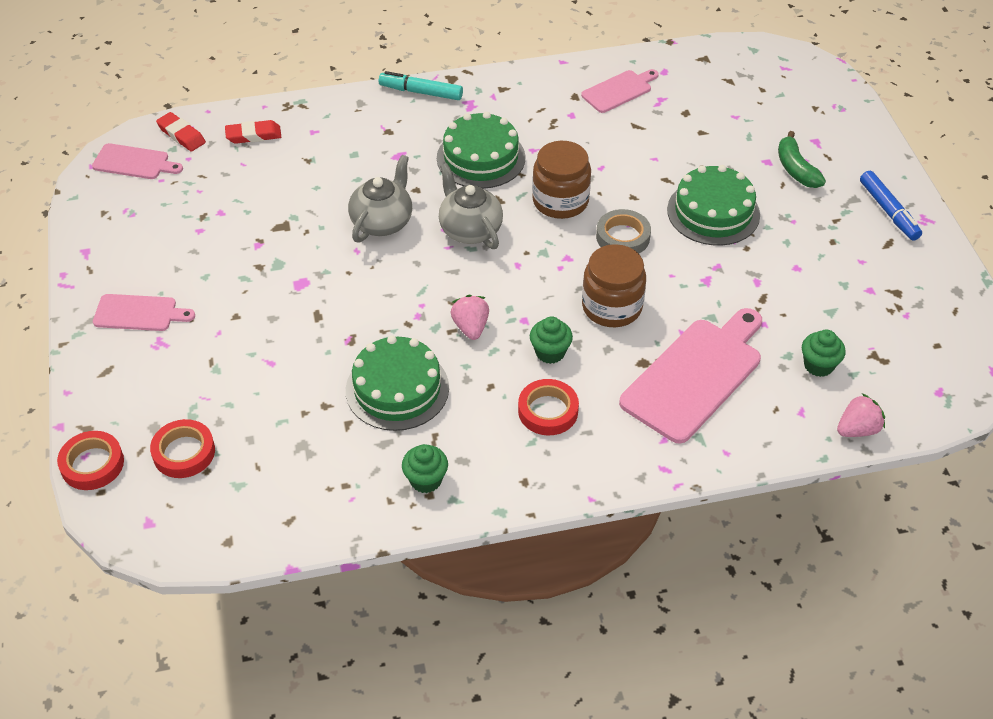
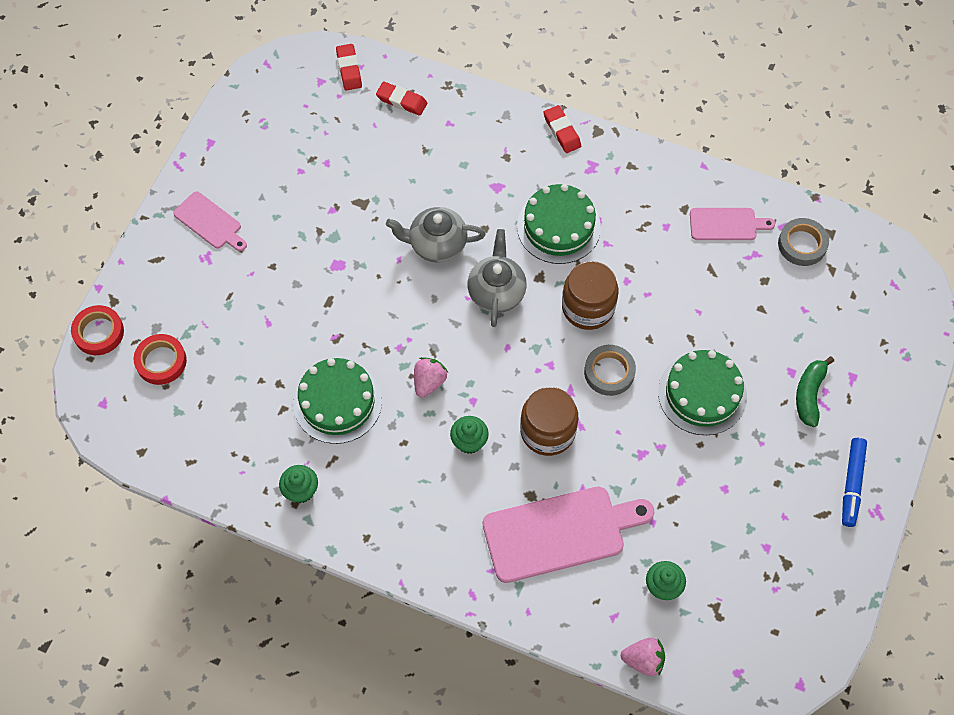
camera: 35 degrees right, 15 degrees up
(134, 162) = (297, 77): pink cutting board -> none
(382, 222) = (437, 244): grey teapot -> grey teapot turned 150 degrees counterclockwise
(421, 92) = (562, 131): turquoise marker -> red eraser
(548, 411) = (428, 491): red tape -> none
(691, 76) = (802, 244): none -> grey tape

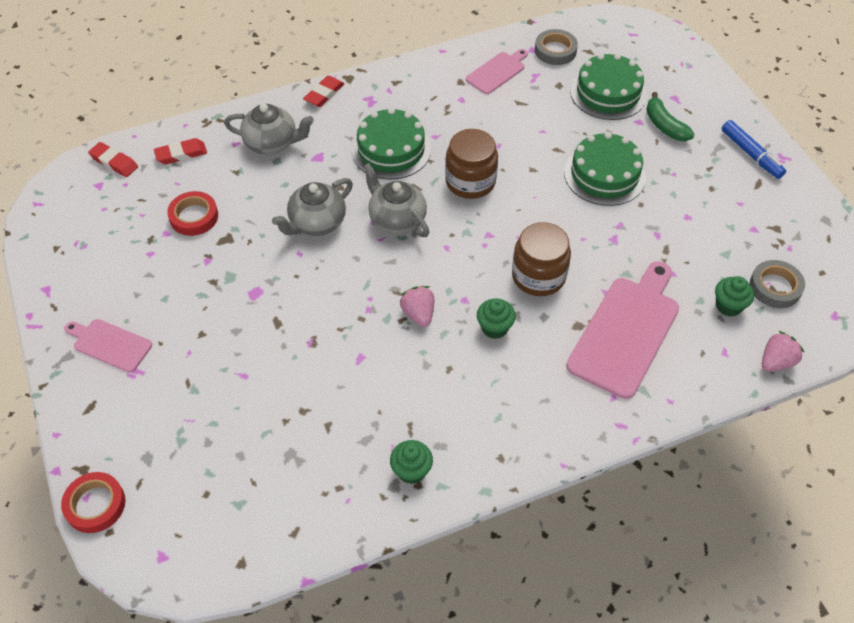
camera: 45 degrees left, 10 degrees down
(161, 361) = (181, 479): red tape -> red tape (194, 217)
(210, 222) = (110, 344): pink cutting board -> pink cutting board turned 150 degrees counterclockwise
(337, 402) = (365, 384): green cake -> green cake (608, 93)
(476, 145) = (272, 143): none -> grey teapot
(562, 131) = (324, 94): red eraser -> red eraser turned 75 degrees counterclockwise
(609, 372) = (532, 208): grey tape -> grey tape (775, 287)

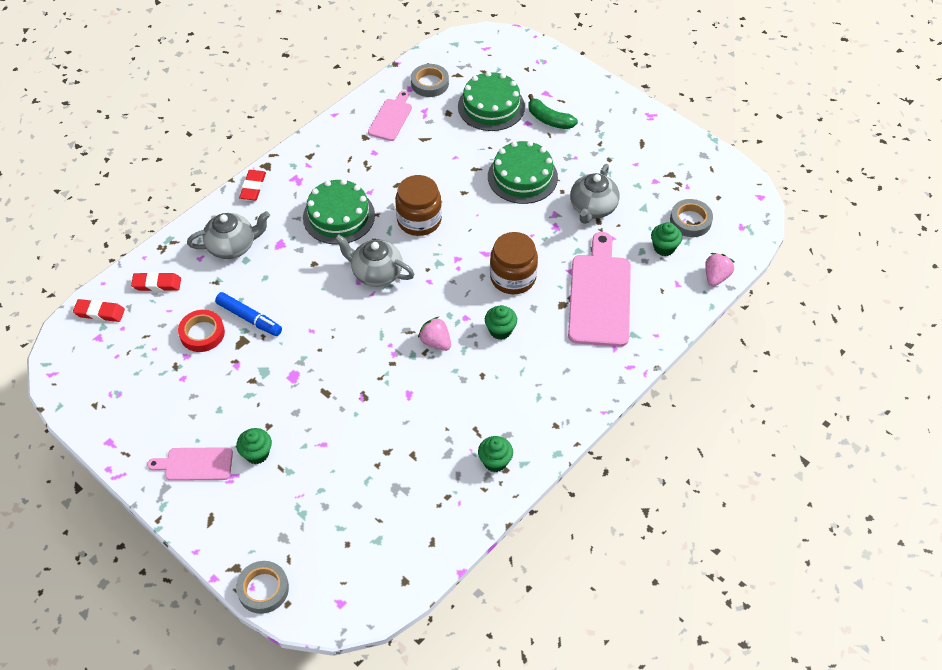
camera: 25 degrees left, 0 degrees up
(95, 505) = (263, 589): red tape -> grey tape
(173, 358) = (257, 454): none -> green cupcake
(181, 154) = (157, 284): red eraser -> red eraser turned 45 degrees clockwise
(317, 223) = (311, 300): grey teapot -> grey teapot (592, 208)
(751, 154) = (625, 121): blue marker -> blue marker (249, 318)

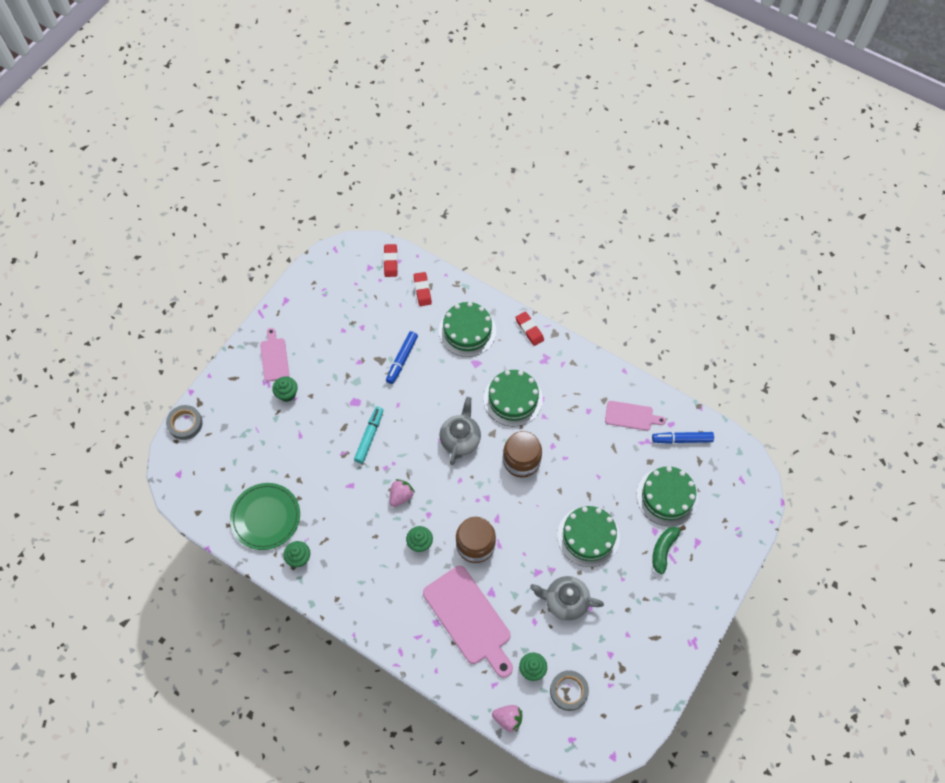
camera: 80 degrees right, 10 degrees up
(202, 333) = (383, 332): red tape -> none
(232, 246) = (467, 331): grey teapot -> green cake
(253, 187) = (529, 330): red eraser -> red eraser turned 60 degrees clockwise
(347, 366) = (369, 437): none -> turquoise marker
(430, 83) = (682, 439): grey tape -> blue marker
(431, 495) = (266, 517): none -> green plate
(600, 295) = (469, 619): pink cutting board -> pink cutting board turned 60 degrees clockwise

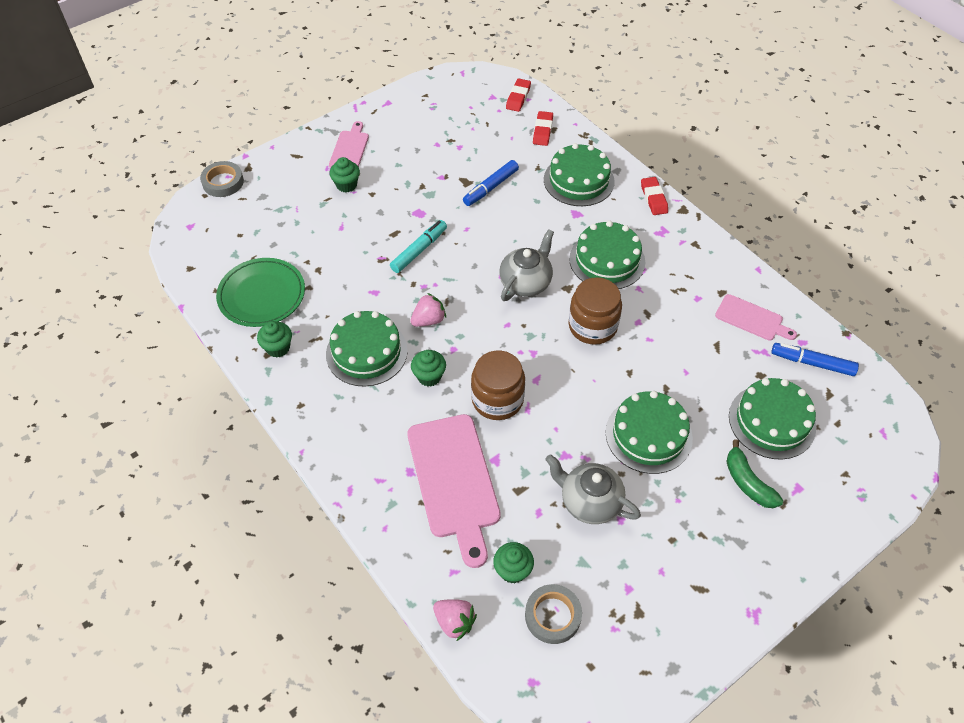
camera: 20 degrees right, 10 degrees down
(366, 539) = (366, 352): none -> green cake
(664, 549) = (747, 482): green banana -> green banana turned 75 degrees counterclockwise

